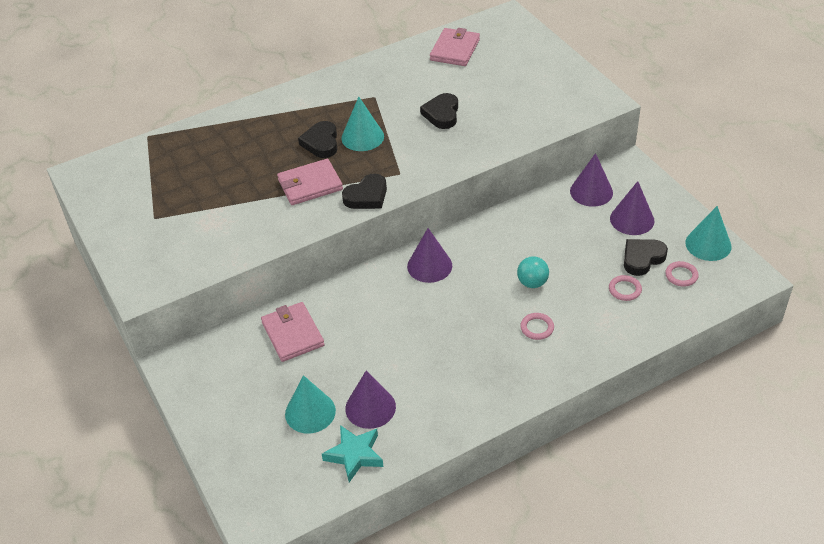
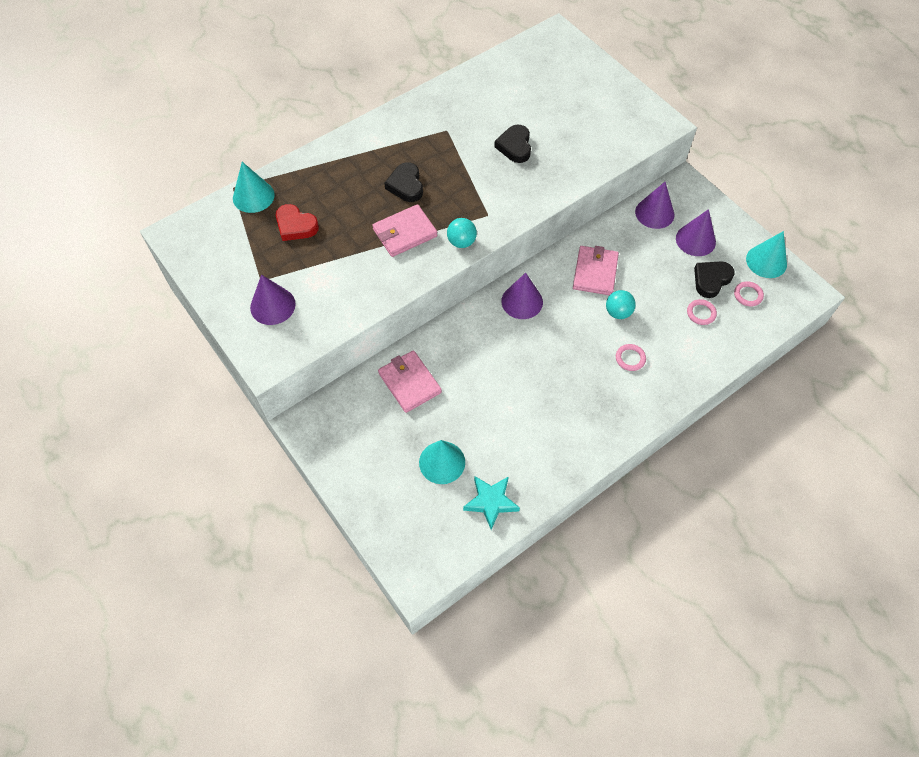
camera: 10 degrees left, 15 degrees up
(201, 172) = (295, 226): none -> red heart
(362, 137) = (444, 176): turquoise cone -> turquoise cone (253, 196)
(367, 196) = (461, 242): black heart -> turquoise ball
(370, 407) = (496, 452): purple cone -> purple cone (272, 305)
(455, 50) = (513, 73): pink wallet -> pink wallet (595, 272)

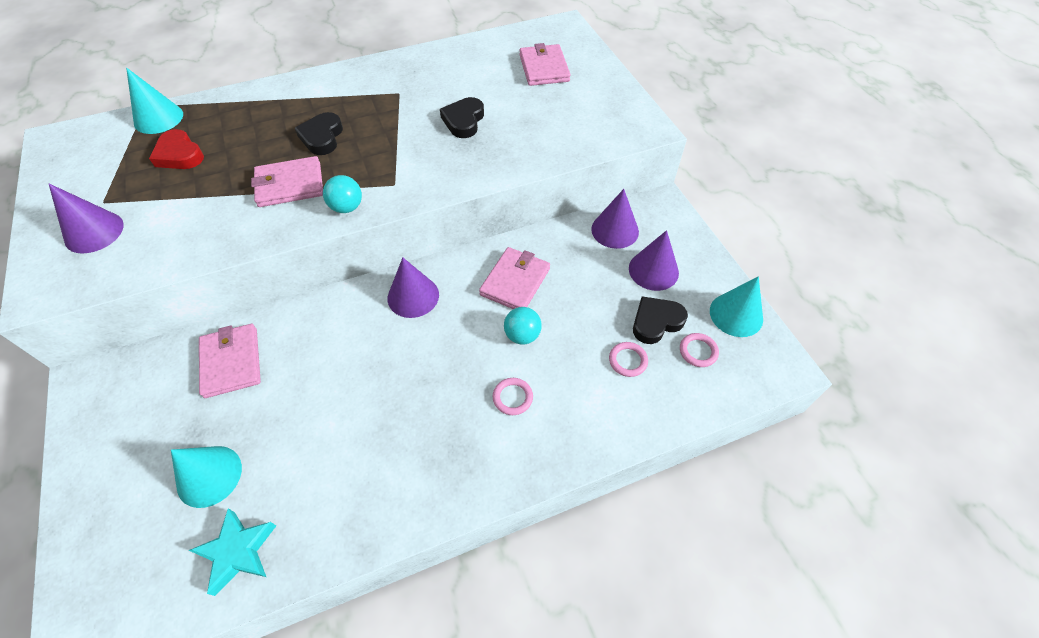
camera: 15 degrees right, 5 degrees down
(557, 82) = (544, 68): none -> pink wallet

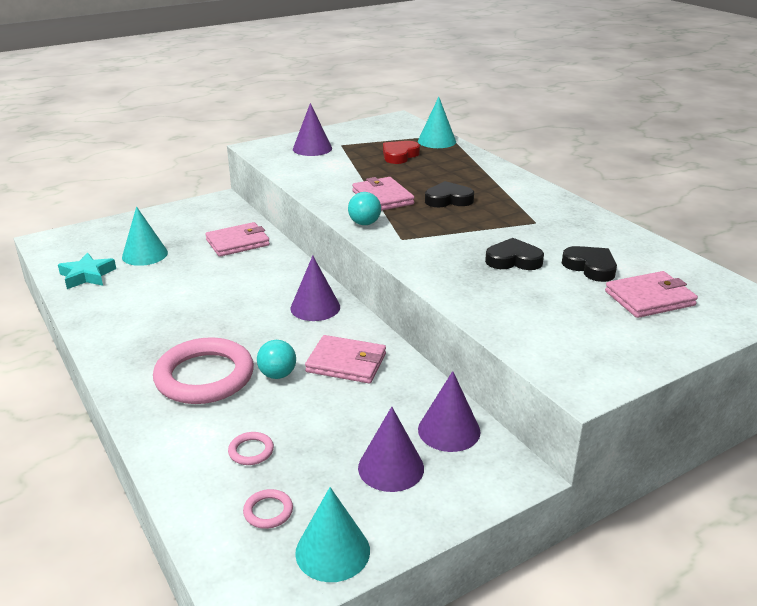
camera: 80 degrees right, 25 degrees down
(512, 397) = (204, 376): pink ring -> pink ring, size x2.47
(656, 322) = (308, 472): black heart -> black heart (590, 267)

